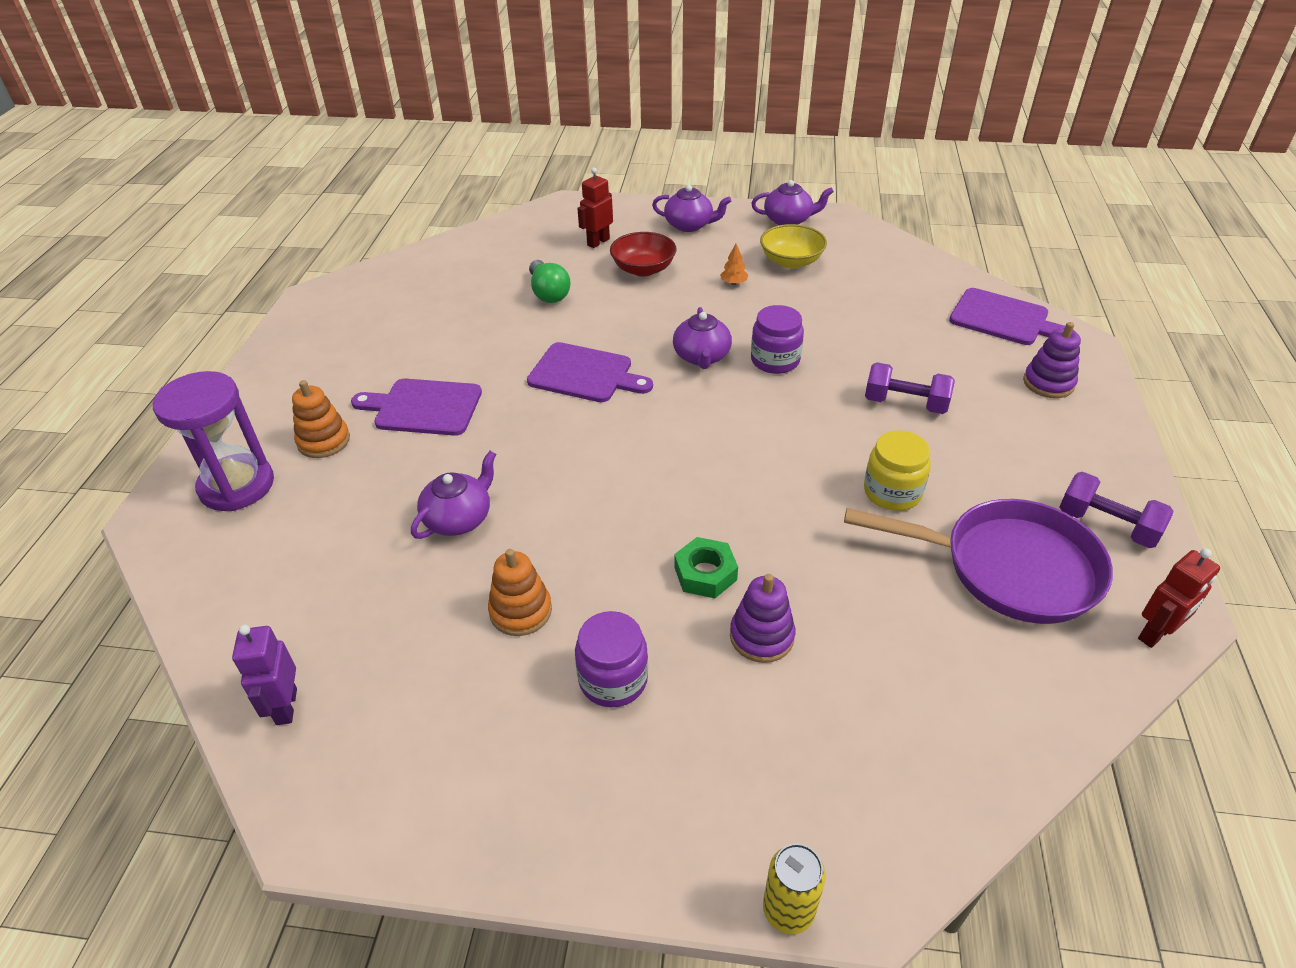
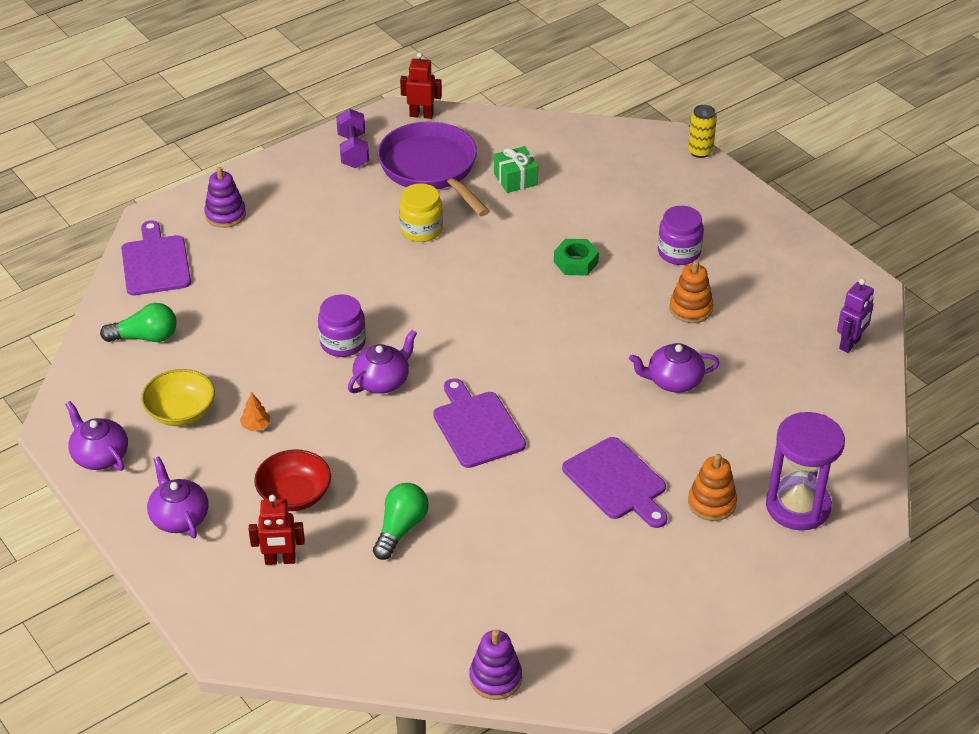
camera: 135 degrees left, 0 degrees up
(761, 636) = (588, 222): purple stacking toy -> purple stacking toy (495, 678)
(900, 279) = (145, 337): none -> green light bulb
(905, 404) = (323, 262): purple dumbbell -> none
(918, 630) = (515, 179): none -> green gift

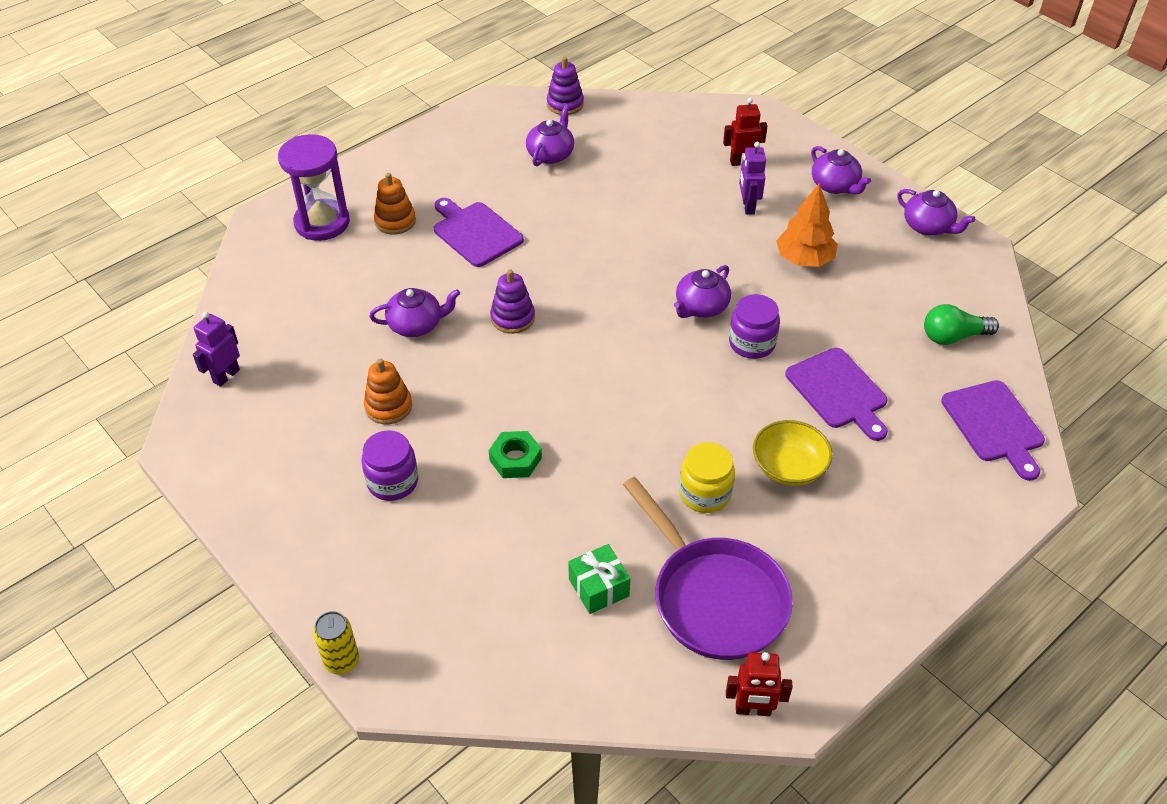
camera: 175 degrees right, 5 degrees up
(181, 412) = (878, 266): yellow bowl -> yellow bowl (788, 467)
(225, 215) = (950, 499): purple stacking toy -> purple stacking toy (512, 318)
(256, 426) = (804, 259): orange tree -> orange tree, size x2.17
(294, 495) = (748, 206): red bowl -> purple robot
(353, 151) = (829, 625): purple dumbbell -> none
(401, 529) = (653, 188): green light bulb -> none
(477, 426) = (603, 270): purple cutting board -> purple cutting board (838, 391)
(522, 589) = (551, 154): none -> purple teapot

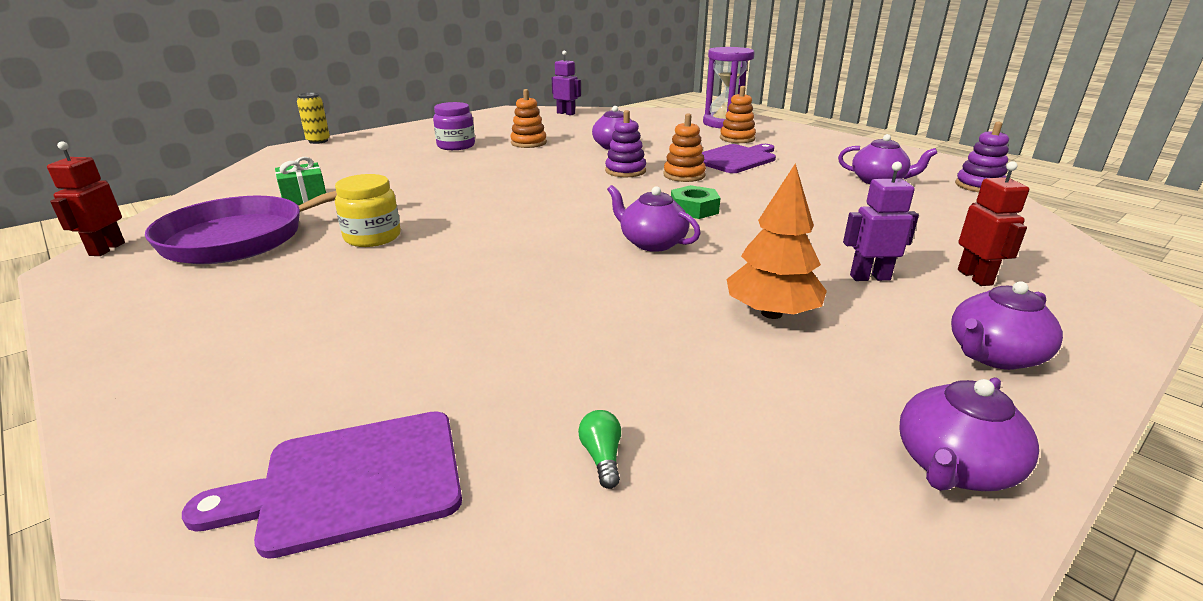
camera: 90 degrees right, 20 degrees down
(515, 459) = (459, 174): green nut -> green nut (694, 209)
(529, 275) = (684, 175): none -> orange stacking toy
(752, 343) = (589, 268): purple jar -> none
(788, 467) = (378, 280): yellow bowl -> none
(838, 391) = (490, 321): purple cutting board -> none
(953, 336) = (602, 457): green light bulb -> green light bulb, size x0.51

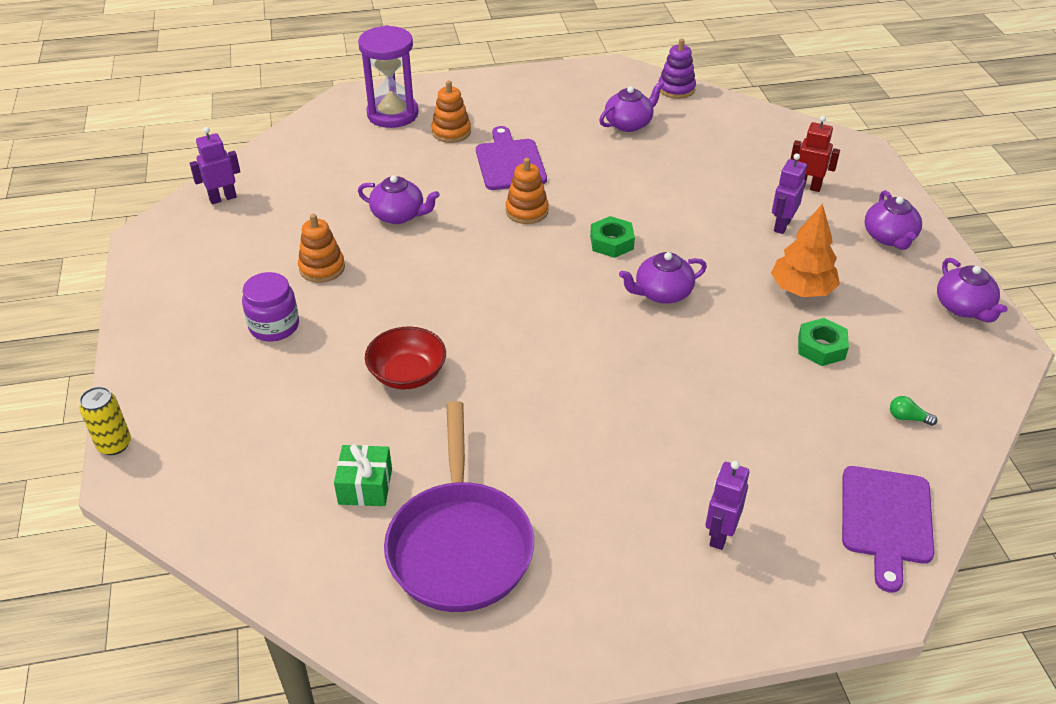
camera: 60 degrees left, 15 degrees up
(107, 249) = (410, 662): red robot -> none
(284, 350) = (719, 535): none -> purple robot
(372, 237) = (529, 451): yellow jar -> none
(438, 183) = (407, 374): none -> red bowl
(625, 171) = (483, 239): purple stacking toy -> none
(677, 349) = (821, 347): none -> green nut

